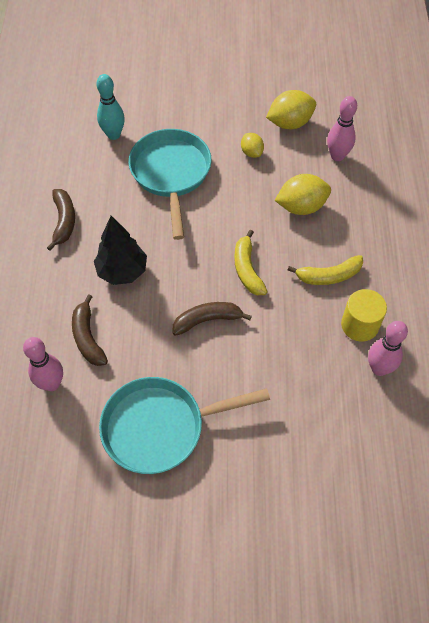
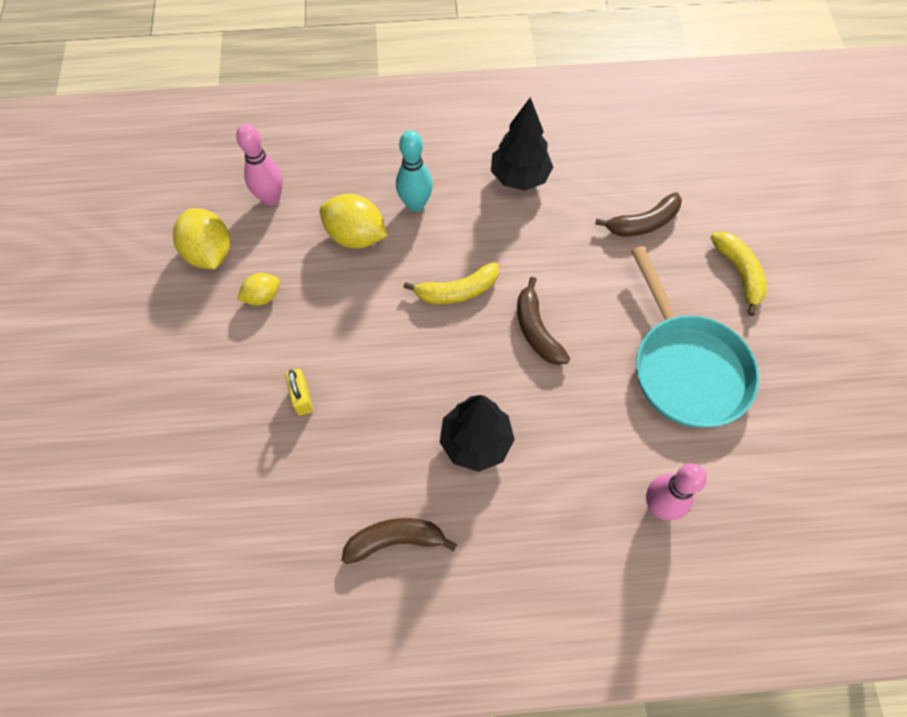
camera: 95 degrees left, 5 degrees up
(88, 337) = (584, 471): brown banana -> brown banana (643, 223)
(113, 135) = (220, 492): turquoise bowling pin -> turquoise bowling pin (415, 204)
(171, 174) = (302, 397): turquoise pan -> yellow padlock
(301, 207) = (356, 236): yellow lemon -> yellow lemon turned 45 degrees counterclockwise
(329, 276) = (457, 206): yellow banana -> yellow banana (739, 273)
(359, 325) = (519, 177): yellow cylinder -> black tree
(379, 368) = (570, 161): pink bowling pin -> none

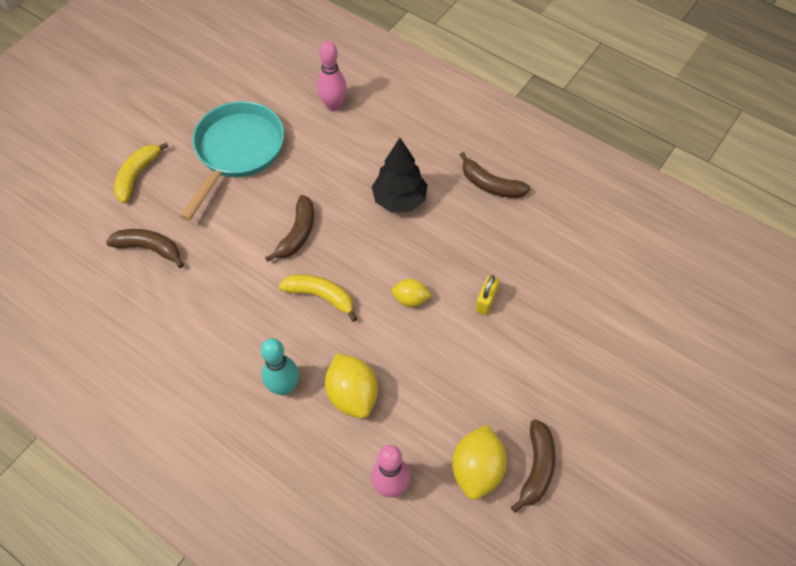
camera: 140 degrees left, 5 degrees down
(159, 287) = (536, 468): none -> brown banana
(262, 297) = (461, 397): yellow lemon -> yellow lemon (410, 299)
(519, 177) = (186, 348): black tree -> none

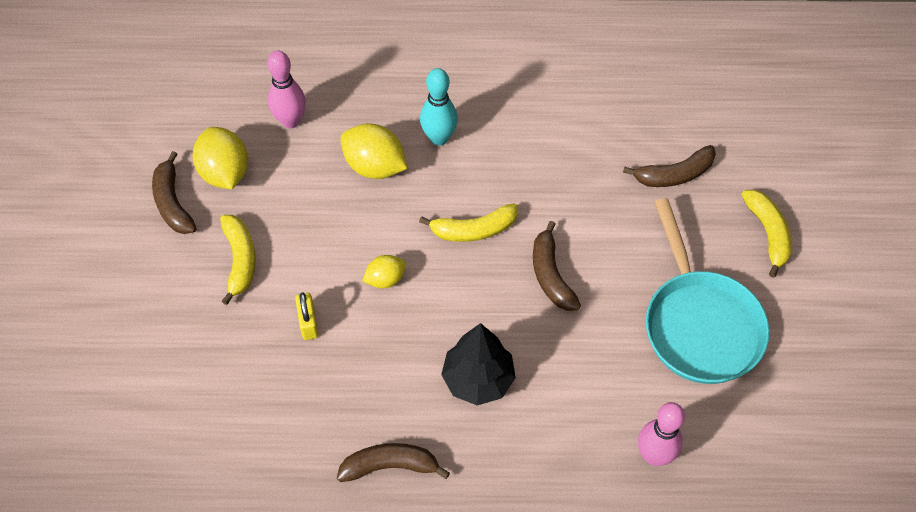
camera: 145 degrees right, 0 degrees up
(508, 380) = (240, 260): none -> yellow banana

